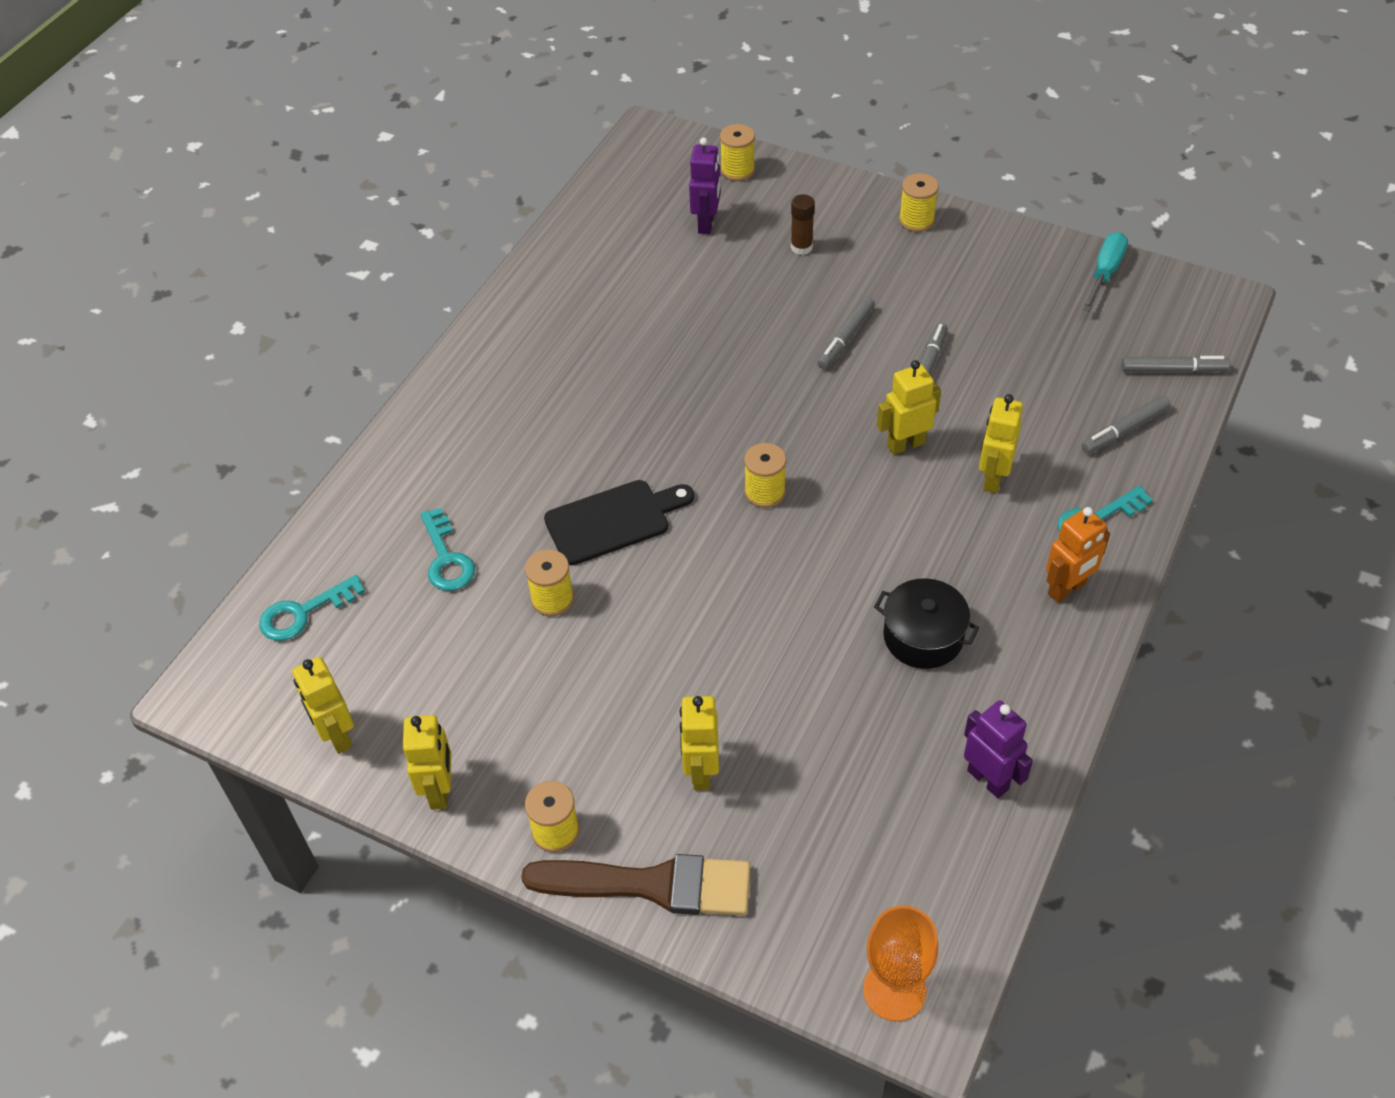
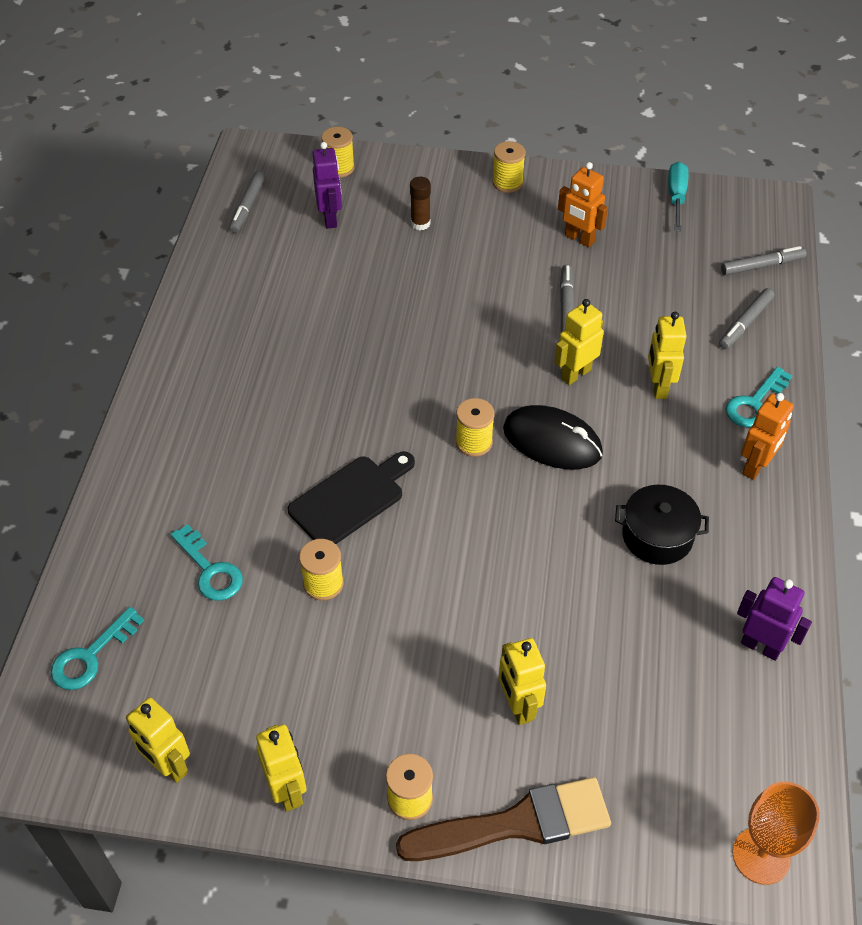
camera: 20 degrees left, 0 degrees up
(845, 338) = (488, 294): grey marker -> grey marker (248, 206)
(850, 510) = (552, 441): none -> black mouse
(972, 298) = (579, 239): none -> orange robot

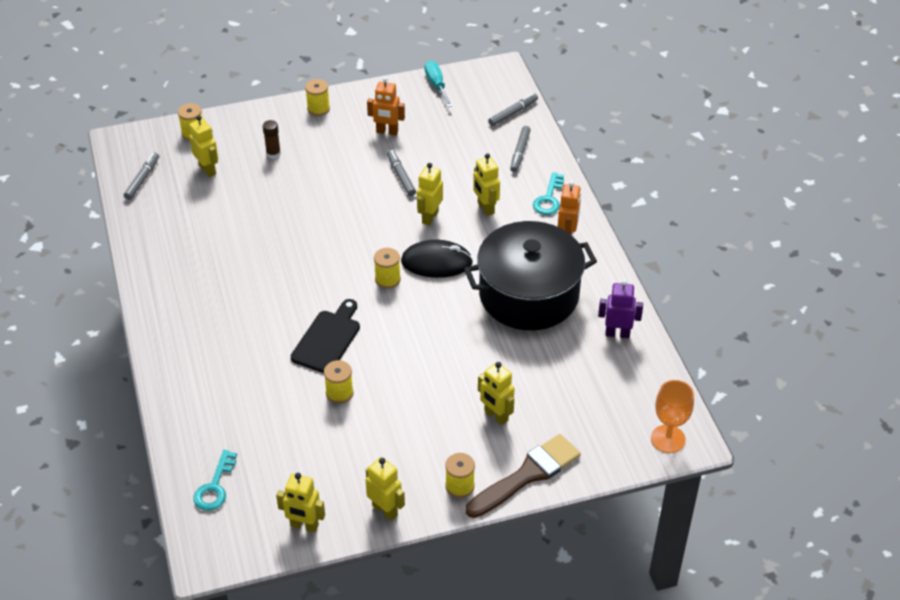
camera: 25 degrees left, 5 degrees down
(210, 570) = (261, 411): turquoise key -> none
(248, 206) = (142, 179): grey marker -> grey marker turned 150 degrees counterclockwise
(330, 218) = (208, 169): purple robot -> yellow robot
(657, 536) = (529, 295): black pot -> black pot, size x2.13

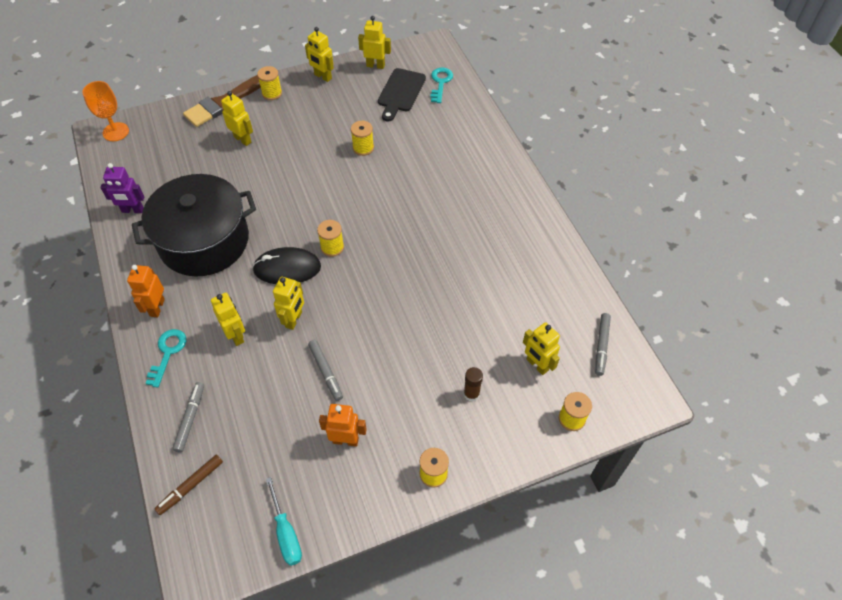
camera: 175 degrees right, 10 degrees up
(328, 339) = (378, 189): black cutting board -> black cutting board (400, 92)
(513, 113) = (190, 486): grey marker -> brown marker

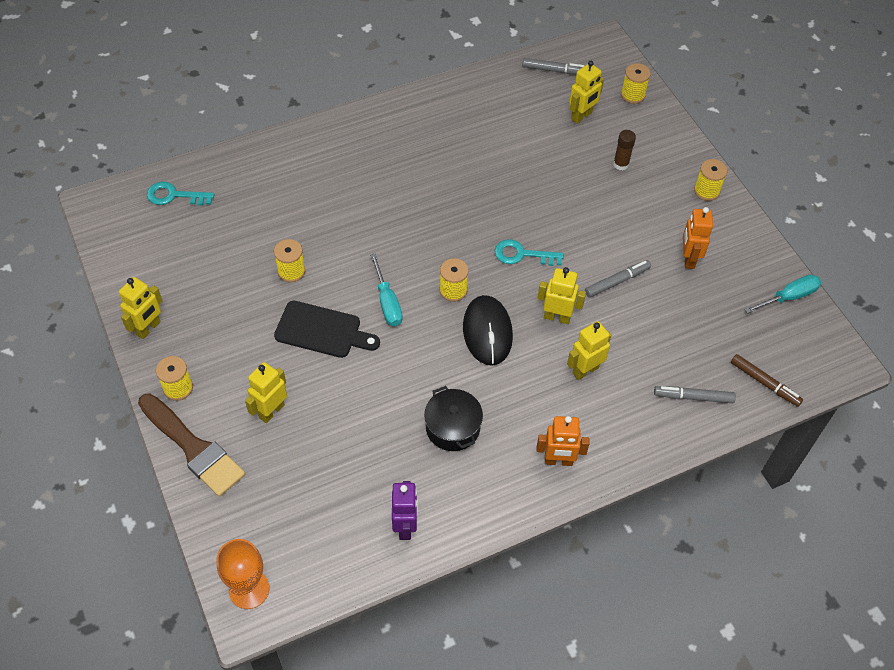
camera: 95 degrees left, 0 degrees up
(168, 353) = (618, 436): turquoise key -> turquoise key (522, 254)
(204, 241) = (452, 427): black pot -> black pot, size x0.47
(326, 204) = (387, 302): none -> turquoise screwdriver
(375, 65) = (131, 268): yellow robot -> none
(400, 92) = (189, 237): black cutting board -> black cutting board (322, 331)

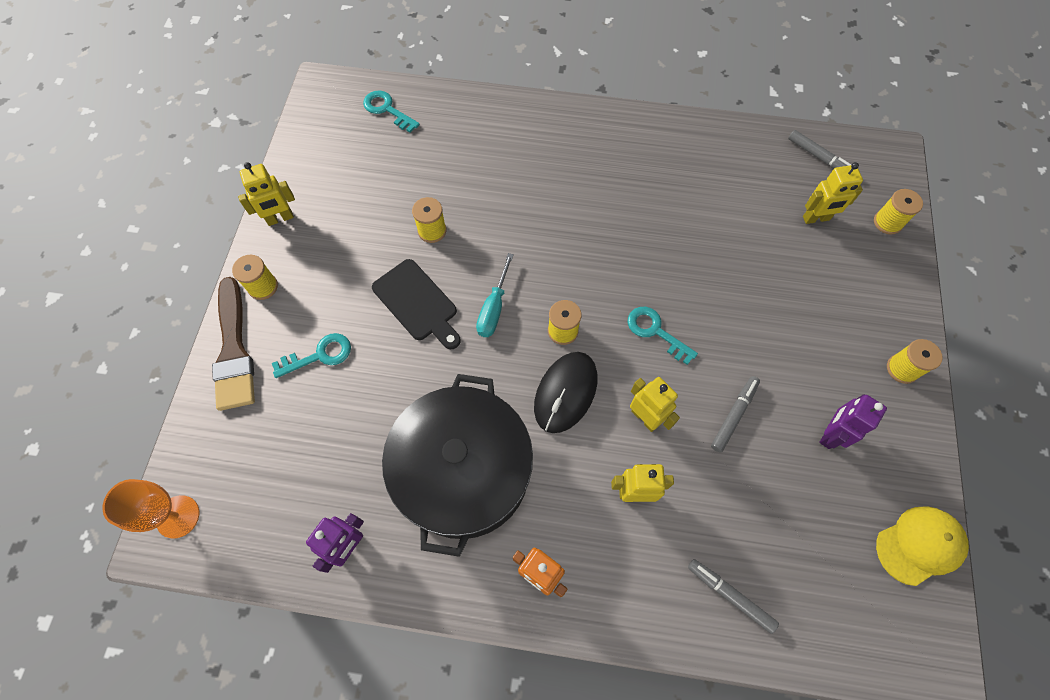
camera: 35 degrees right, 10 degrees up
(271, 411) = (320, 355): yellow robot -> turquoise key
(452, 427) = (464, 472): black pot -> black pot, size x2.13
(617, 282) = (734, 415): grey marker -> grey marker turned 60 degrees counterclockwise
(621, 164) = (824, 290): brown glue stick -> none
(688, 259) = (830, 434): orange robot -> purple robot
(764, 383) = (823, 631): brown marker -> none
(788, 297) = (919, 545): turquoise screwdriver -> yellow cap

